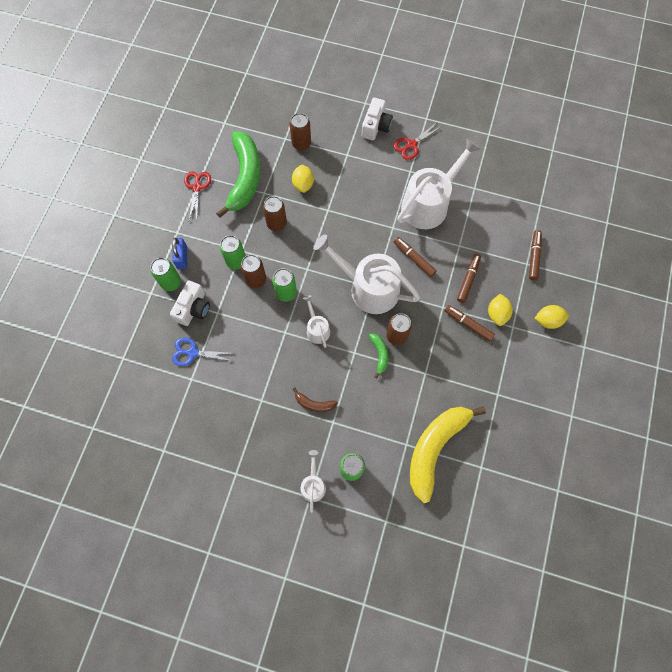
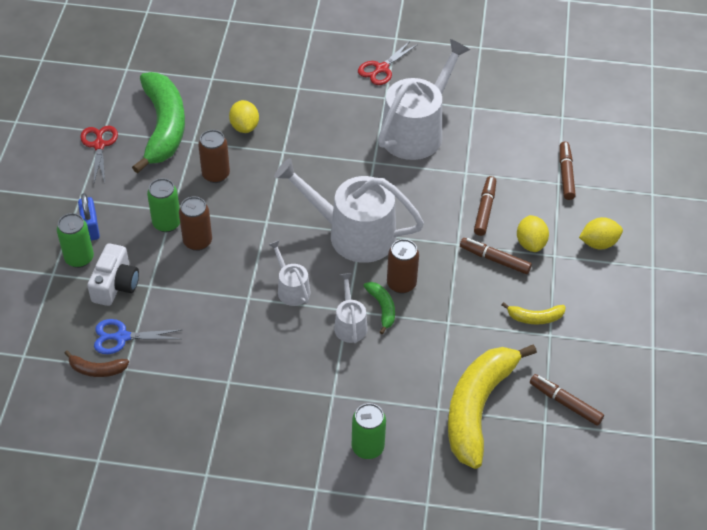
camera: 10 degrees left, 20 degrees down
(286, 293) = (242, 252): green can -> none
(301, 144) = (234, 82): brown can -> none
(313, 484) = (317, 473): white watering can -> white watering can (350, 324)
(314, 404) = (302, 377): brown banana -> brown banana (96, 369)
(376, 126) = (331, 53): white camera -> none
(414, 258) = (408, 194): brown marker -> brown marker (565, 403)
(489, 378) = (535, 318): none -> yellow banana

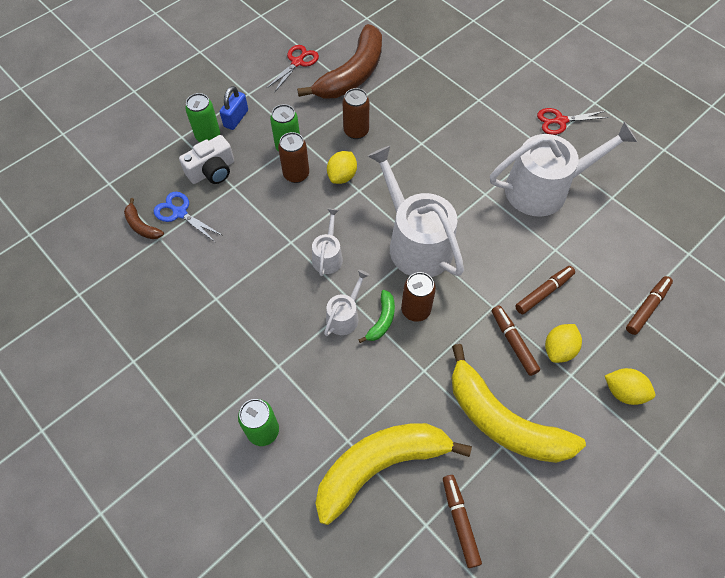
camera: 40 degrees right, 10 degrees up
(163, 128) = (352, 74): green banana -> brown banana
(244, 127) = (410, 107): yellow lemon -> yellow lemon (342, 176)
(535, 318) = (502, 420): yellow banana -> yellow banana, size x2.32

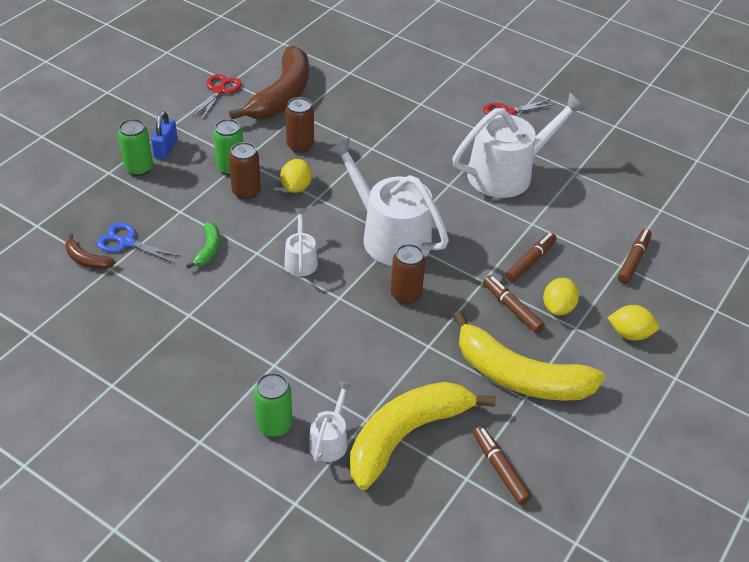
camera: 15 degrees left, 15 degrees down
(212, 171) = (152, 199): white camera -> none
(344, 316) = (333, 310): white watering can -> white watering can (330, 440)
(382, 320) = (373, 309): green banana -> green banana (208, 250)

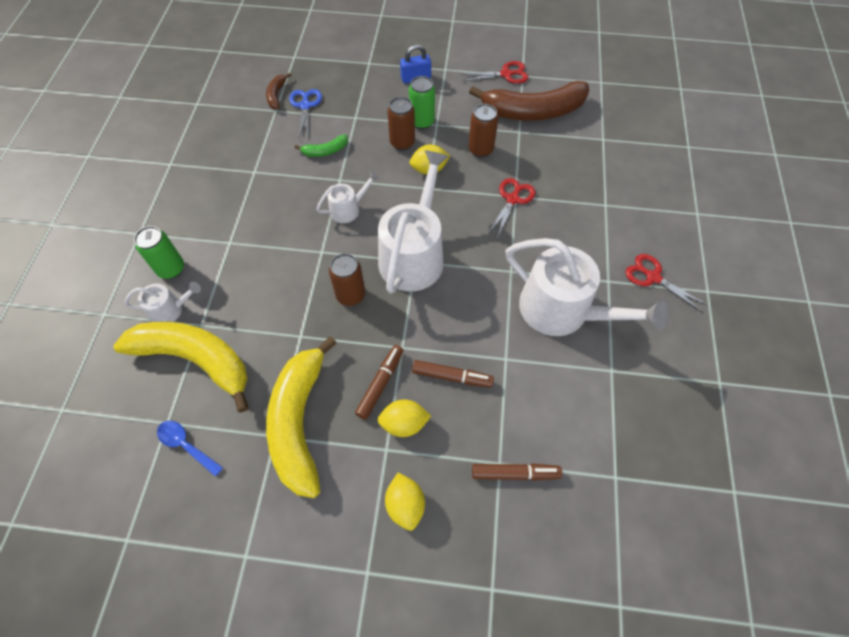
camera: 65 degrees right, 15 degrees up
(139, 168) = (384, 75): green can -> none
(374, 151) = (512, 199): none -> red scissors
(500, 469) = (186, 445): brown marker -> blue spoon

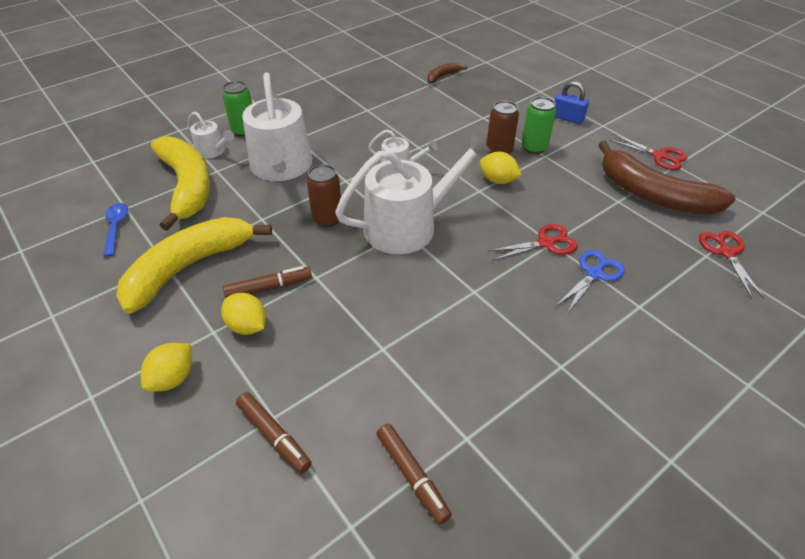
camera: 45 degrees right, 15 degrees down
(305, 106) = (454, 92): blue scissors -> blue scissors (594, 274)
(325, 151) = (432, 125): green banana -> none
(452, 377) = (324, 325): brown marker -> brown marker (412, 476)
(480, 149) = (562, 193): brown can -> none
(562, 310) = (482, 354): white watering can -> white watering can (281, 167)
(653, 277) = (616, 399): red scissors -> red scissors (726, 253)

